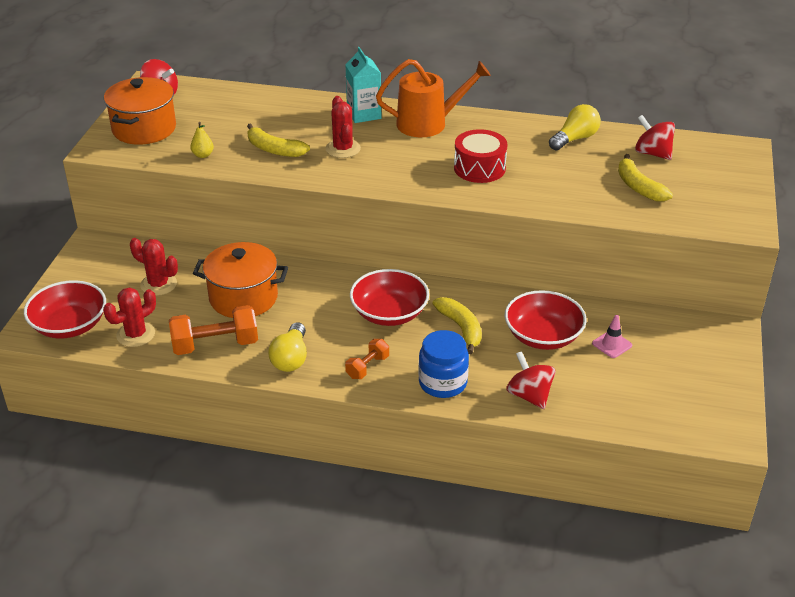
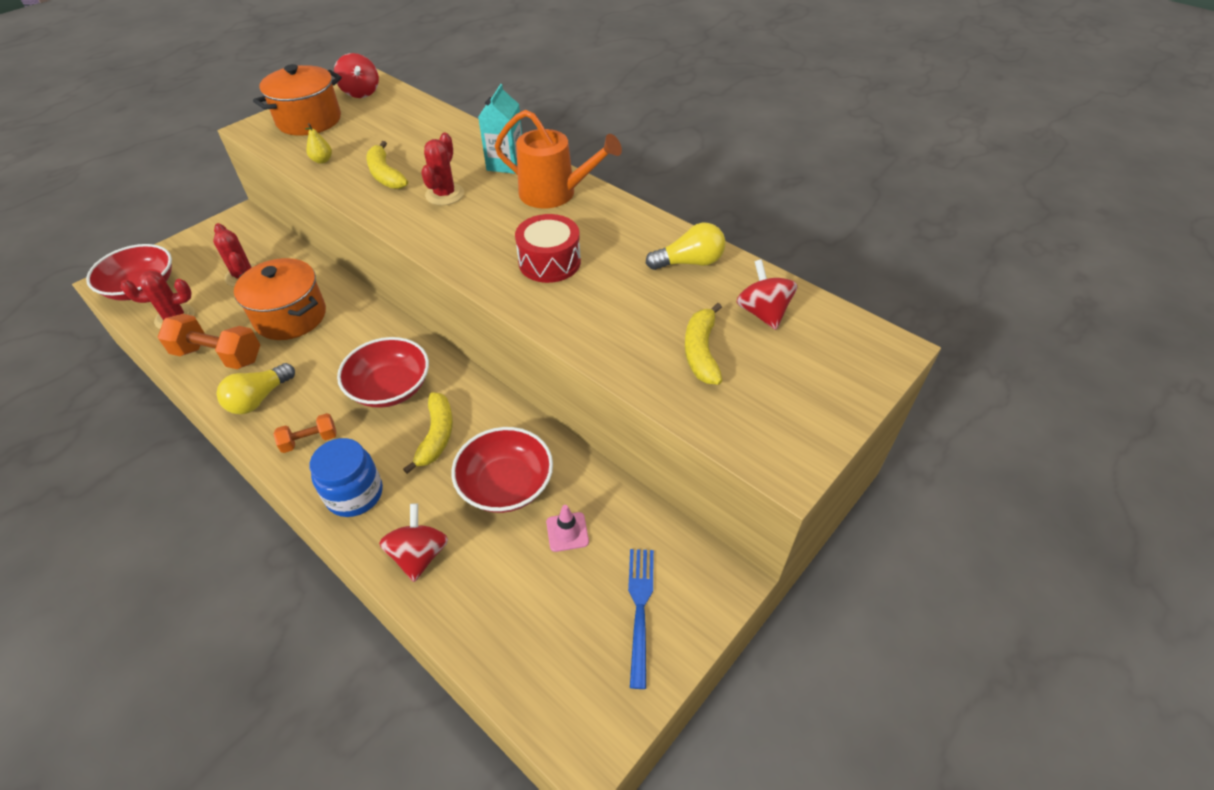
camera: 30 degrees right, 10 degrees up
(696, 363) = (640, 608): none -> blue fork

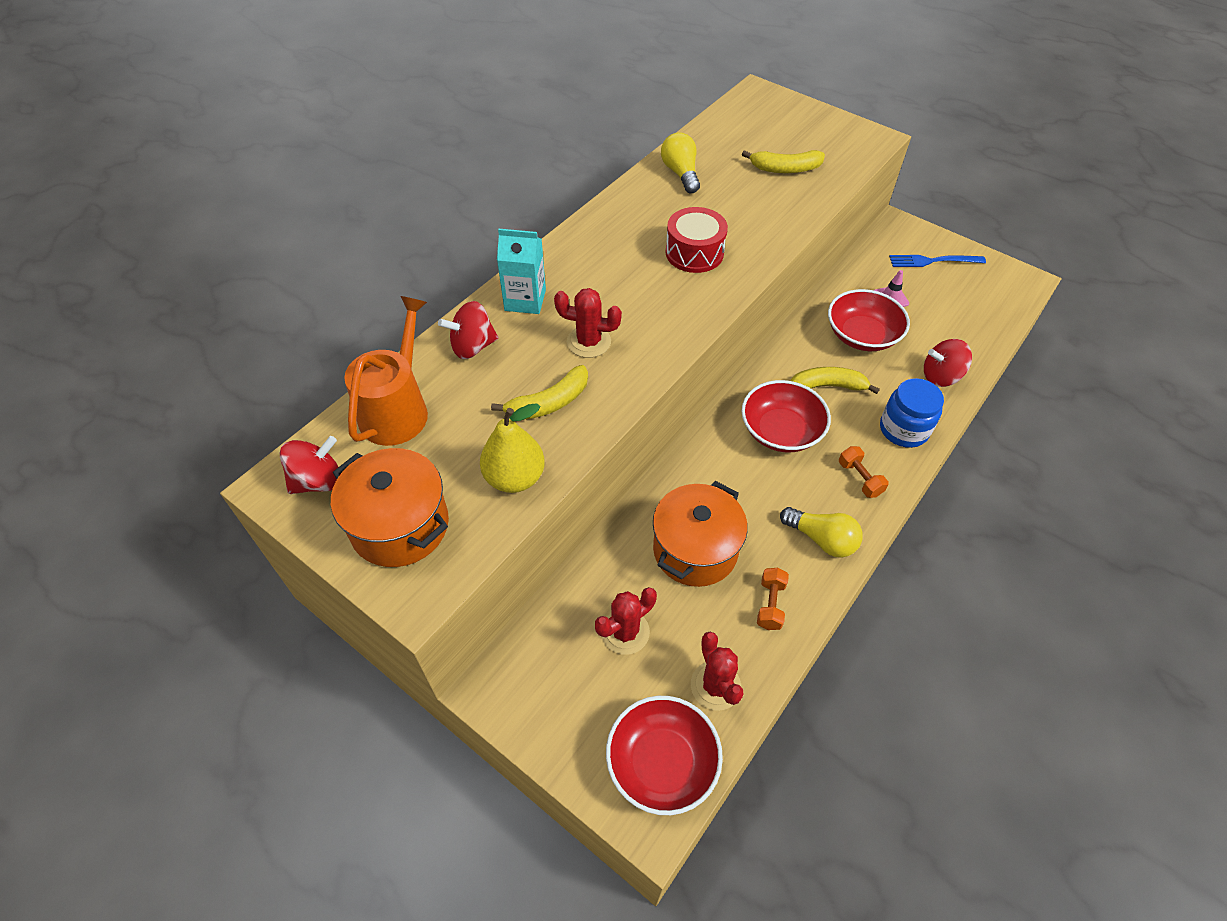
camera: 95 degrees left, 5 degrees up
(218, 356) = (770, 604): orange dumbbell -> orange dumbbell, size x0.56
(322, 160) = (514, 478): yellow pear -> yellow pear, size x1.92
(554, 193) = (582, 258): orange watering can -> orange watering can (397, 409)
(763, 313) = (735, 140): red spinning top -> red spinning top (472, 346)

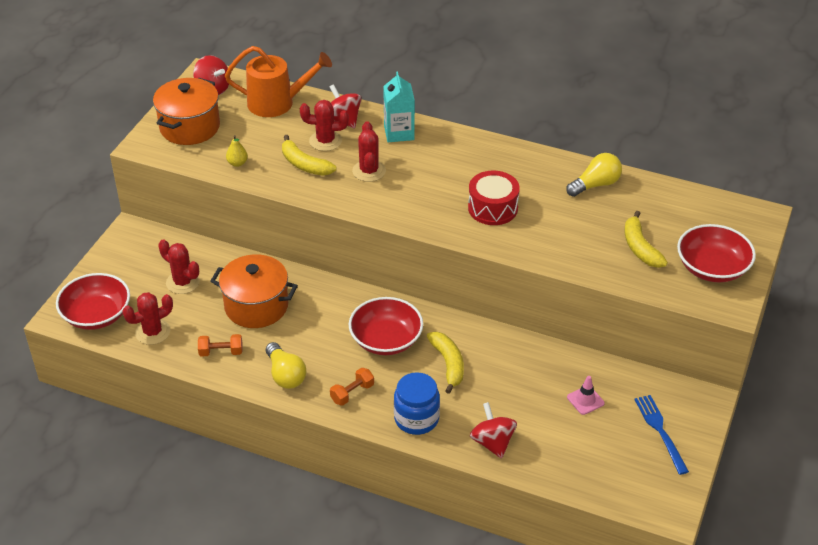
camera: 75 degrees right, 10 degrees down
(509, 372) = (325, 141): none -> red cactus
(514, 478) = (237, 163): yellow pear -> yellow pear, size x0.52
(821, 539) = (285, 375): yellow light bulb -> yellow light bulb turned 45 degrees counterclockwise
(862, 335) = (523, 382): red bowl -> red bowl (712, 268)

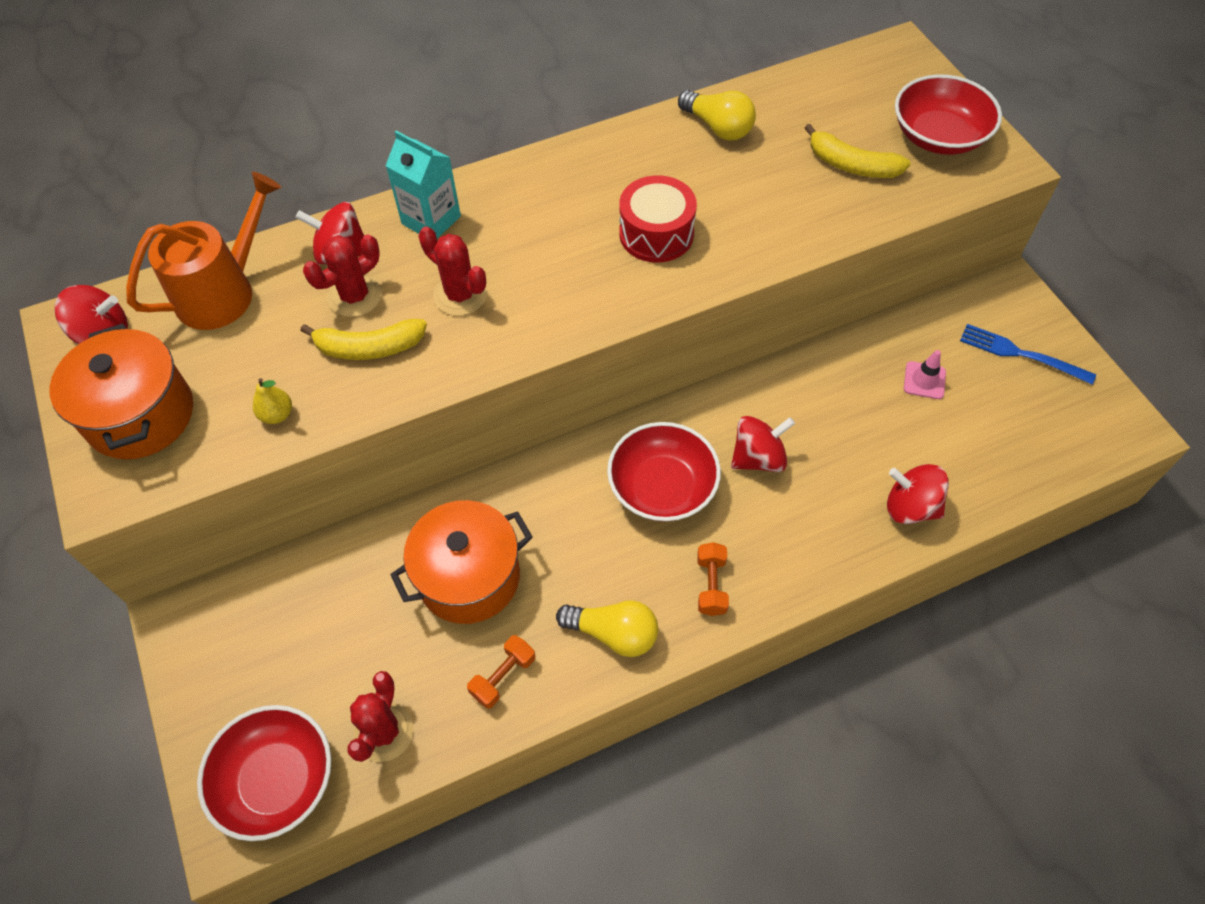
camera: 45 degrees left, 15 degrees up
(183, 282) = (337, 628): red cactus -> none
(416, 419) = (810, 551): blue jar -> none
(448, 364) = (758, 458): yellow banana -> red spinning top
(595, 185) = (718, 127): yellow light bulb -> yellow light bulb turned 120 degrees clockwise

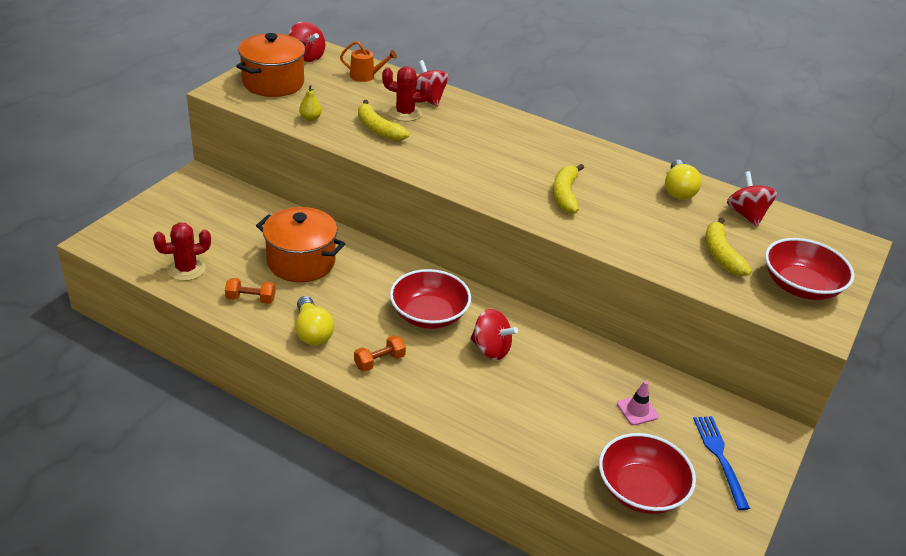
camera: 50 degrees right, 20 degrees down
(223, 292) = (365, 76): orange watering can -> orange watering can, size x0.53
(277, 780) = (135, 245): red bowl -> red bowl (640, 489)
(431, 220) = (481, 117): turquoise carton -> none
(460, 295) = (442, 144): red cactus -> none
(656, 234) = (565, 195): red drum -> yellow banana
(910, 507) = (524, 438): red spinning top -> red spinning top (746, 214)

